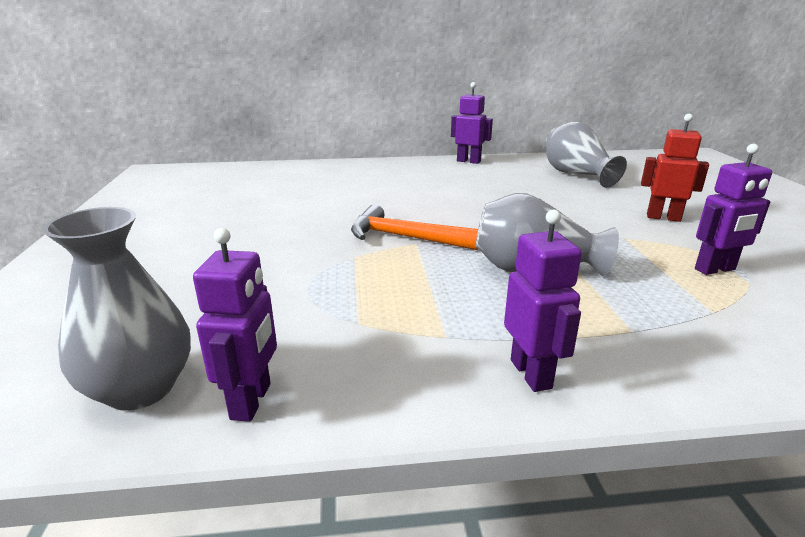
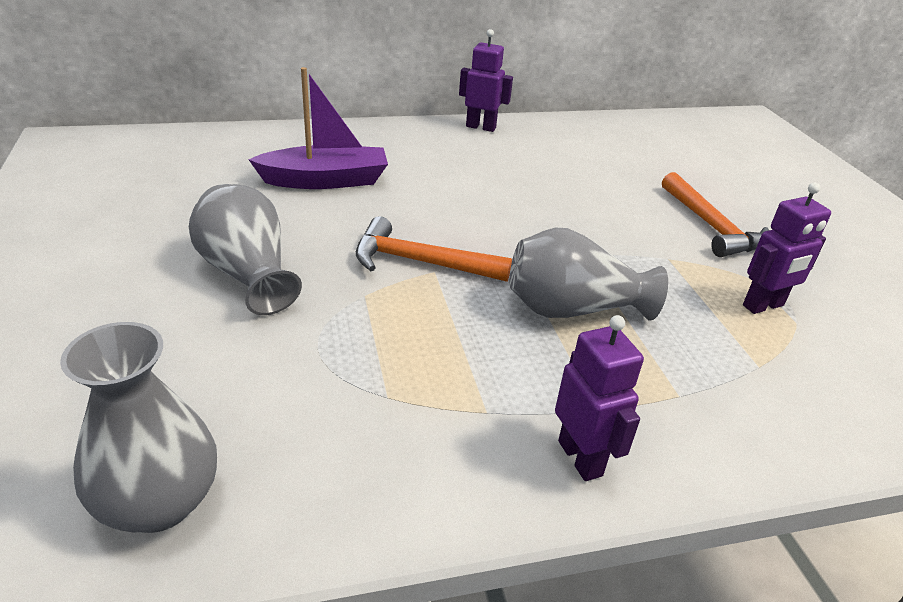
camera: 10 degrees left, 10 degrees up
(252, 401) = (291, 511): purple robot -> none
(339, 190) = (325, 180): none -> purple boat
(576, 175) = (612, 153): grey vase -> grey vase (247, 274)
(663, 217) = (711, 226): red robot -> orange hammer

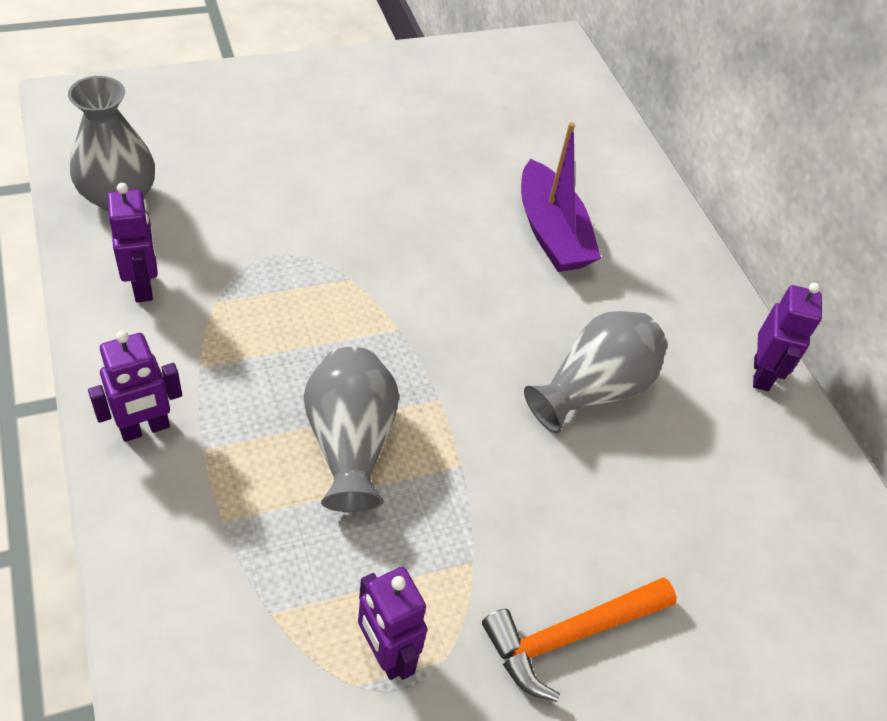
camera: 80 degrees right, 15 degrees up
(247, 274) = (368, 199): grey vase -> grey vase (593, 389)
(353, 466) = (143, 286): none -> purple robot
(421, 262) = (411, 317): orange hammer -> none

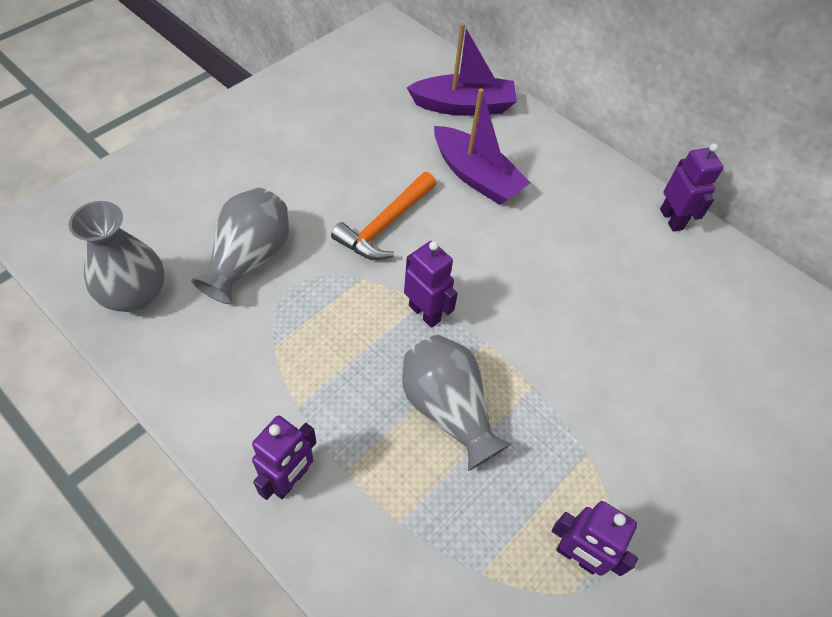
camera: 25 degrees left, 5 degrees up
(143, 286) = (207, 361): purple robot -> purple robot (425, 313)
(570, 636) = (680, 472): orange hammer -> orange hammer (385, 225)
(589, 156) = (463, 106): none -> purple boat
(593, 389) = (579, 282): grey vase -> grey vase (249, 258)

